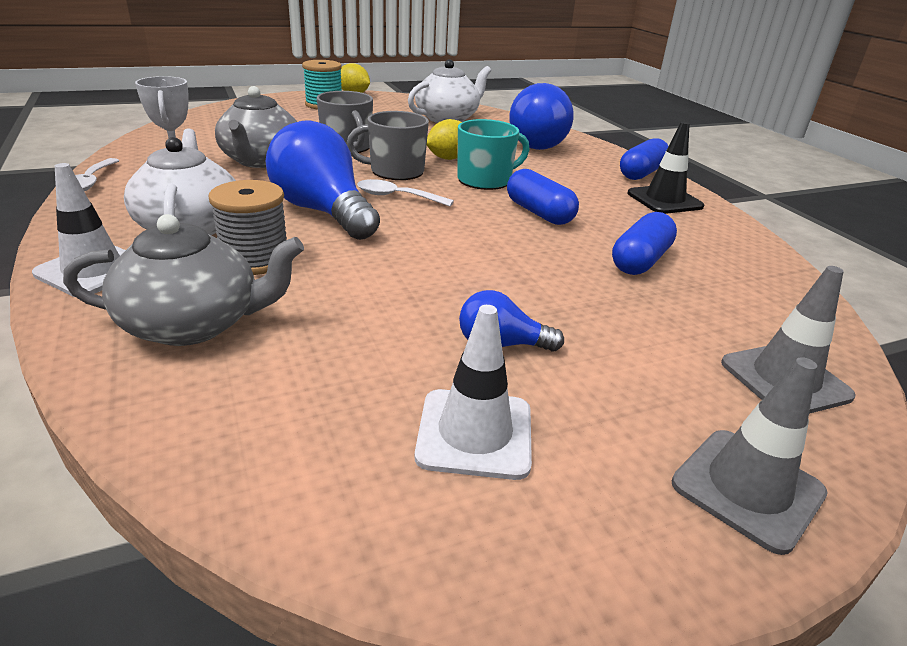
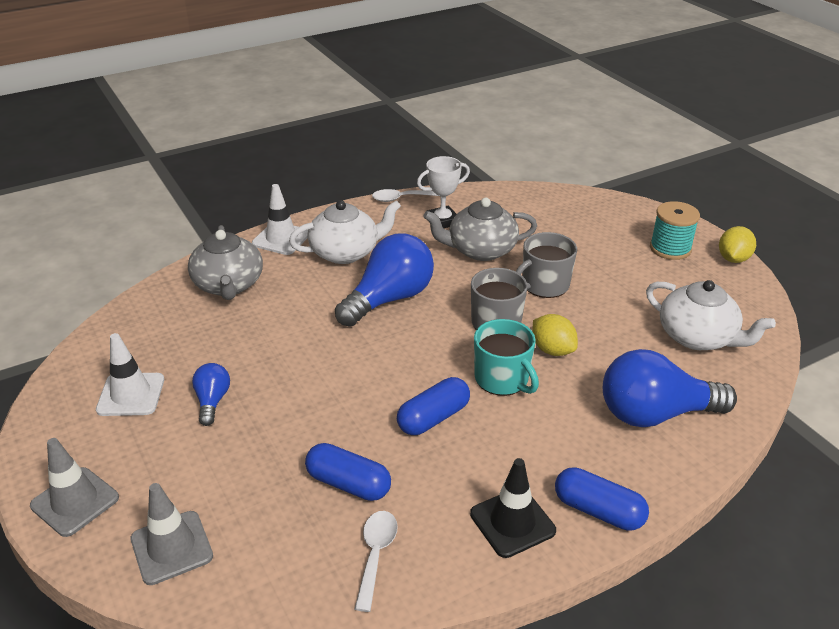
camera: 85 degrees right, 5 degrees up
(255, 259) = (306, 287): grey spool -> none
(397, 197) = (434, 330): white spoon -> white spoon (375, 555)

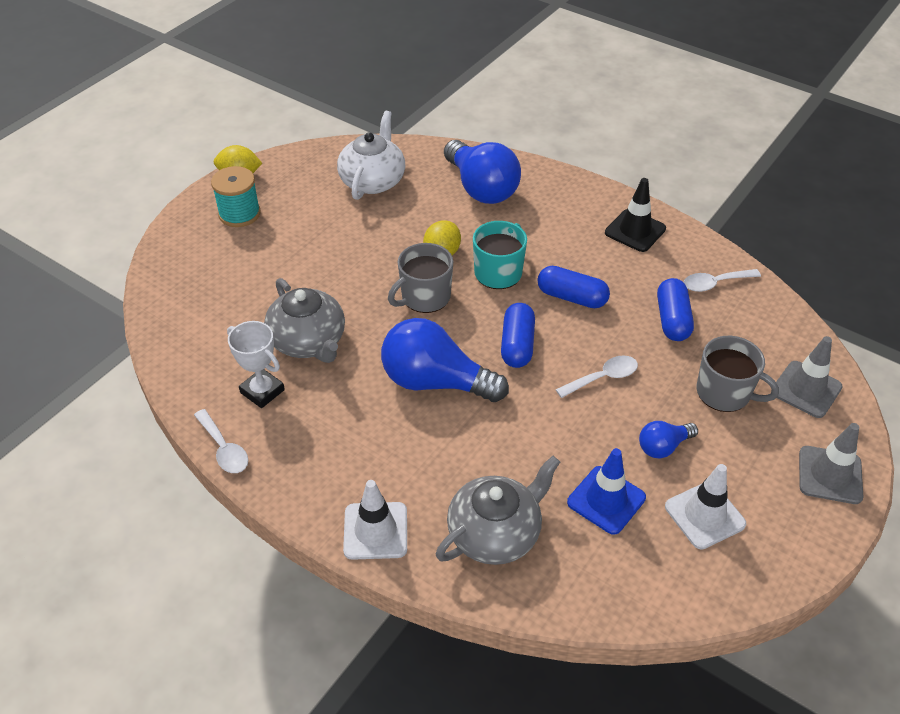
camera: 115 degrees left, 10 degrees up
(199, 346) = (606, 500): none -> blue traffic cone
(316, 396) = (603, 378): none -> white spoon
(345, 252) = (372, 453): white teapot -> none
(544, 285) = (348, 280): grey mug -> grey mug (724, 393)
(598, 511) = (593, 197): blue capsule -> blue capsule (517, 345)

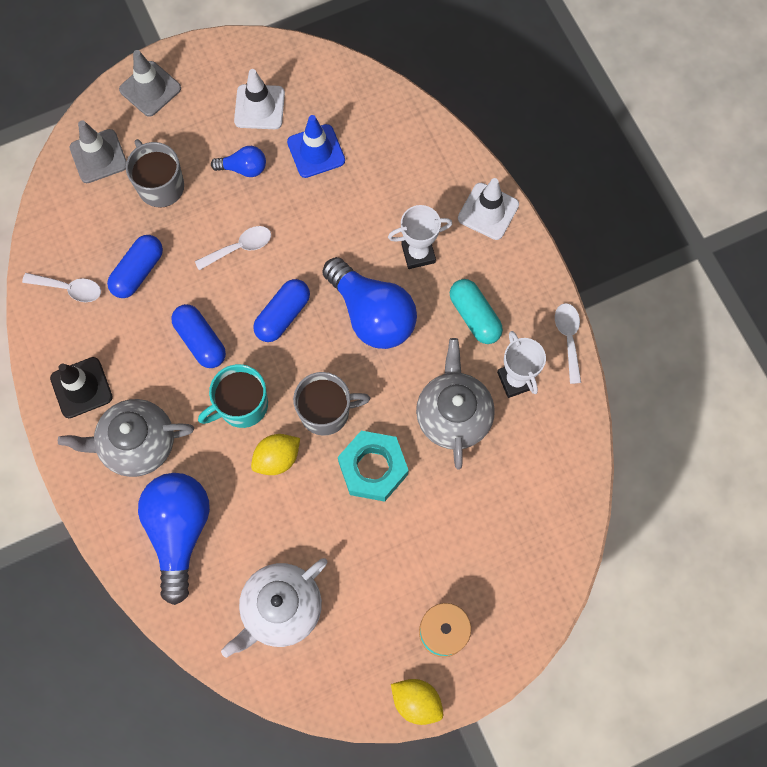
camera: 150 degrees left, 25 degrees up
(333, 425) = (474, 316): none -> turquoise capsule
(357, 279) = (373, 468): none -> turquoise nut
(426, 453) = (418, 253): none -> white trophy
(495, 533) = (407, 167): grey teapot -> grey teapot (137, 444)
(603, 378) = (239, 248): white spoon -> white spoon turned 150 degrees clockwise

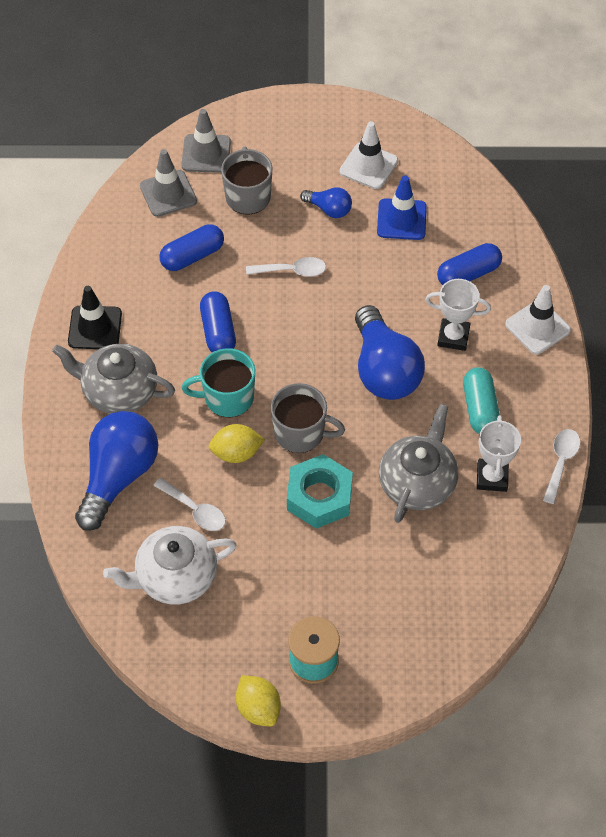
camera: 25 degrees right, 15 degrees down
(69, 289) = (126, 247): white spoon -> white spoon (195, 510)
(150, 89) = (279, 117): grey traffic cone -> grey traffic cone (168, 193)
(283, 315) = (302, 340): blue capsule -> blue capsule (468, 274)

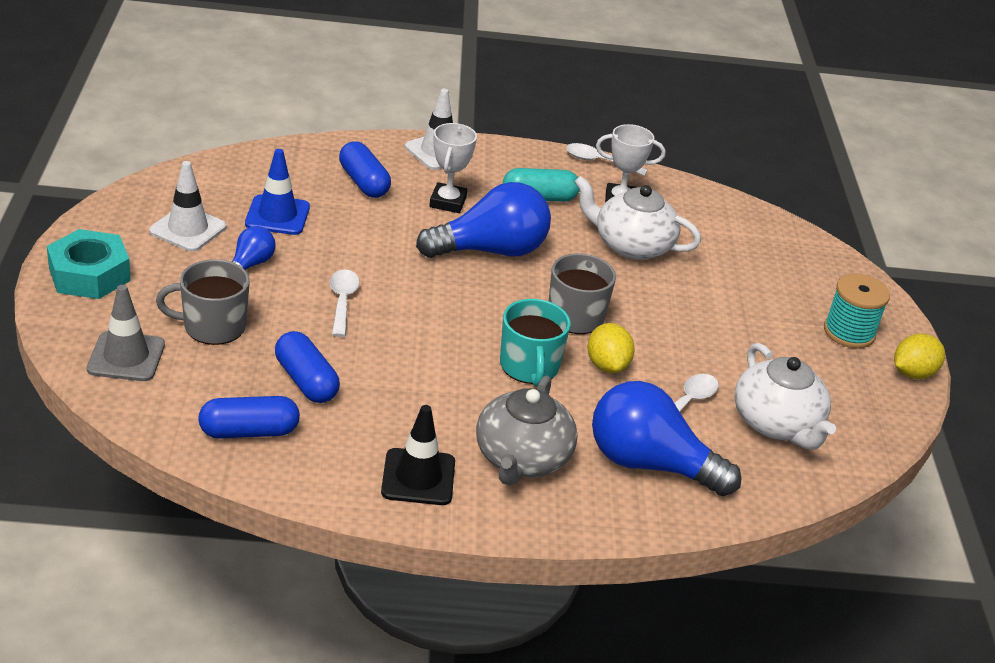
camera: 95 degrees left, 20 degrees down
(168, 193) = (191, 396): grey traffic cone -> none
(218, 331) = (431, 367): blue capsule -> blue capsule (249, 431)
(319, 497) = (657, 310): turquoise nut -> turquoise nut (89, 274)
(417, 483) = (631, 245): grey teapot -> white teapot

